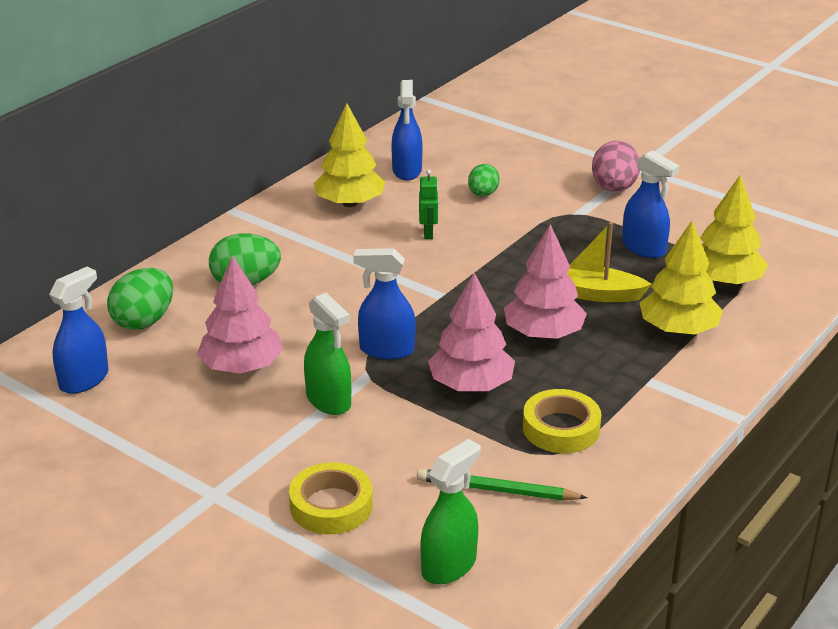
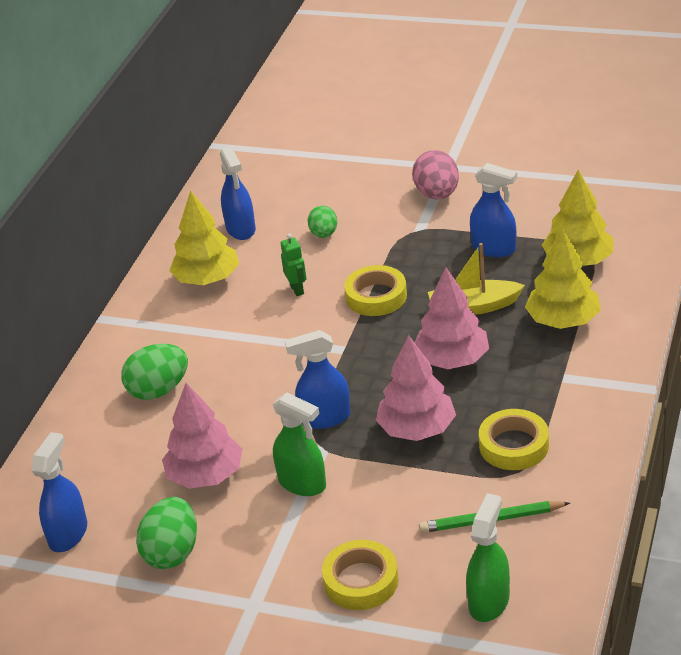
camera: 15 degrees left, 5 degrees up
(144, 321) = (87, 458): green egg -> green egg (172, 552)
(501, 259) = (376, 296): none -> yellow tape

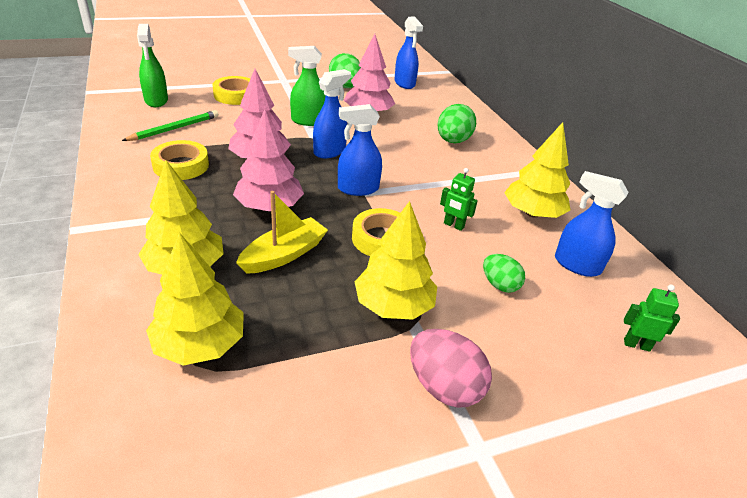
camera: 135 degrees right, 0 degrees up
(283, 176) = (636, 344): none -> green robot
(421, 245) = (393, 305): none -> yellow tree
(494, 248) = (311, 328): blue spray bottle -> blue spray bottle (358, 189)

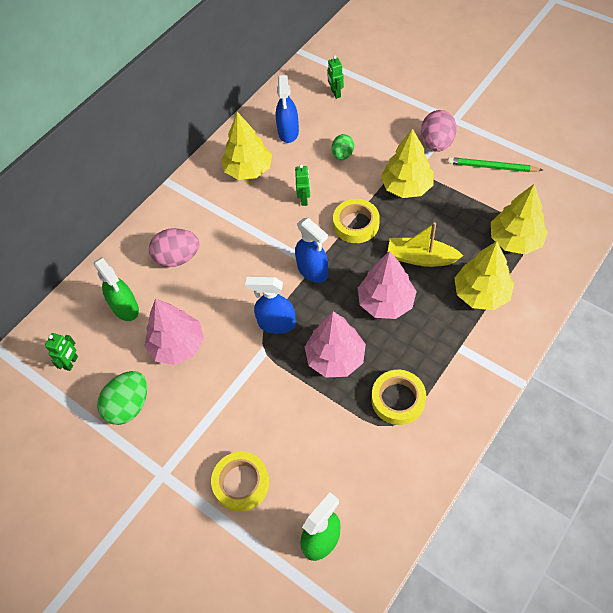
camera: 115 degrees left, 20 degrees up
(174, 129) = (354, 464): green pencil -> green pencil (492, 167)
(308, 121) = (237, 378): green spray bottle -> green spray bottle (125, 308)
(404, 83) = (71, 363): blue spray bottle -> green robot
(453, 141) = (178, 258): green egg -> pink egg

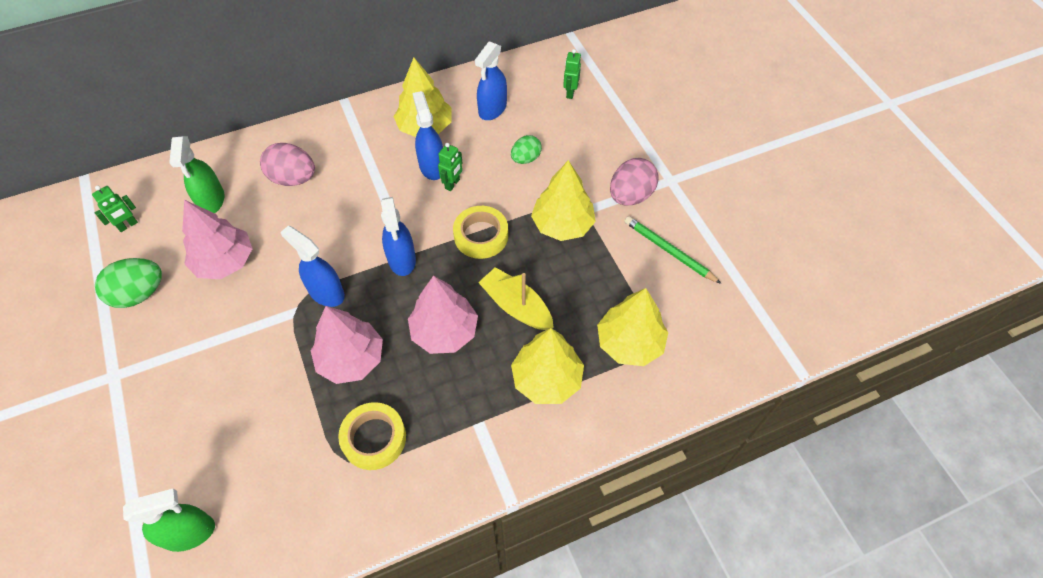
camera: 25 degrees right, 0 degrees up
(241, 483) = (168, 428): yellow tape -> none
(278, 195) = (432, 166): none -> blue spray bottle

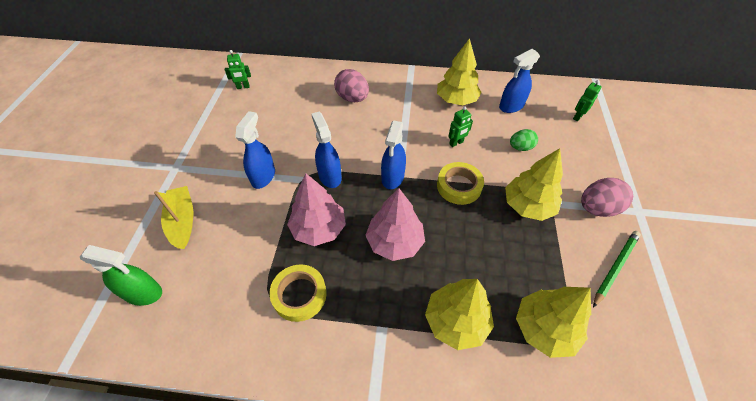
camera: 30 degrees right, 5 degrees down
(139, 294) = (222, 127): green egg -> none
(211, 200) = (297, 92): green spray bottle -> none
(225, 261) = (281, 129): pink tree -> none
(432, 166) = (448, 126): blue spray bottle -> blue spray bottle (263, 176)
(516, 306) = (460, 250): yellow boat -> yellow boat (183, 221)
(669, 251) = (615, 267): green pencil -> green pencil turned 60 degrees clockwise

